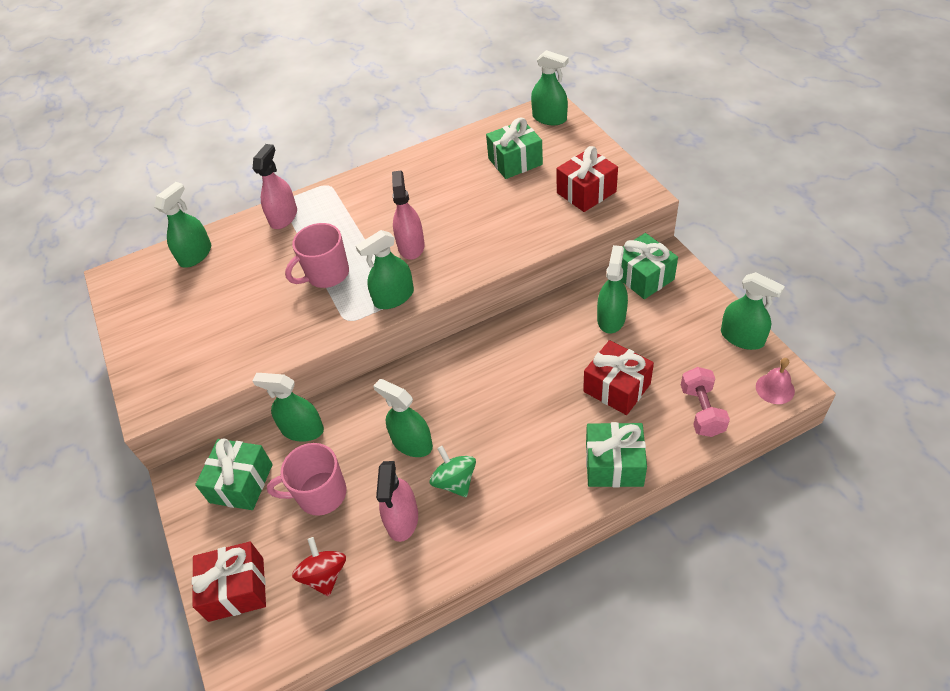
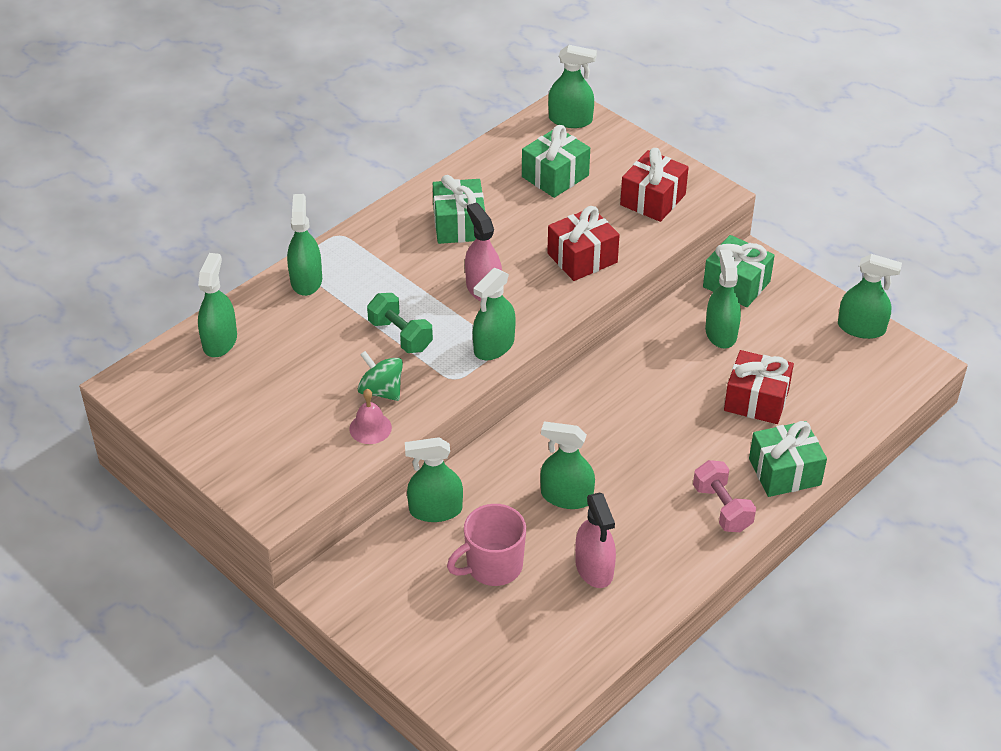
camera: 25 degrees left, 5 degrees down
(236, 589) = (452, 671): red gift -> red gift (582, 258)
(241, 483) = (396, 576): green gift -> green gift (459, 225)
(283, 217) = (306, 280): pink spray bottle -> green spray bottle
(324, 575) = (540, 636): red spinning top -> none
(326, 274) = (400, 335): pink mug -> green dumbbell
(455, 481) = (631, 522): green spinning top -> green spinning top (381, 391)
(702, 411) = (849, 405): pink dumbbell -> pink dumbbell (722, 508)
(775, 388) = (910, 371): pink bell -> pink bell (370, 428)

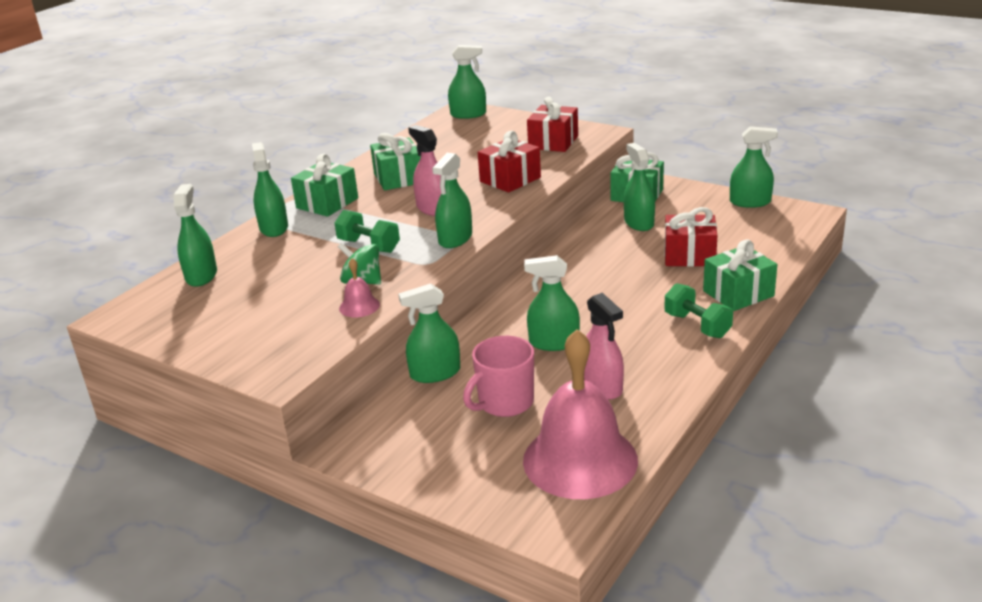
camera: 10 degrees left, 15 degrees down
(542, 655) = (580, 460): none -> pink bell
(555, 176) = (468, 142): green gift -> green gift (327, 203)
(722, 508) = (697, 325): pink dumbbell -> green dumbbell

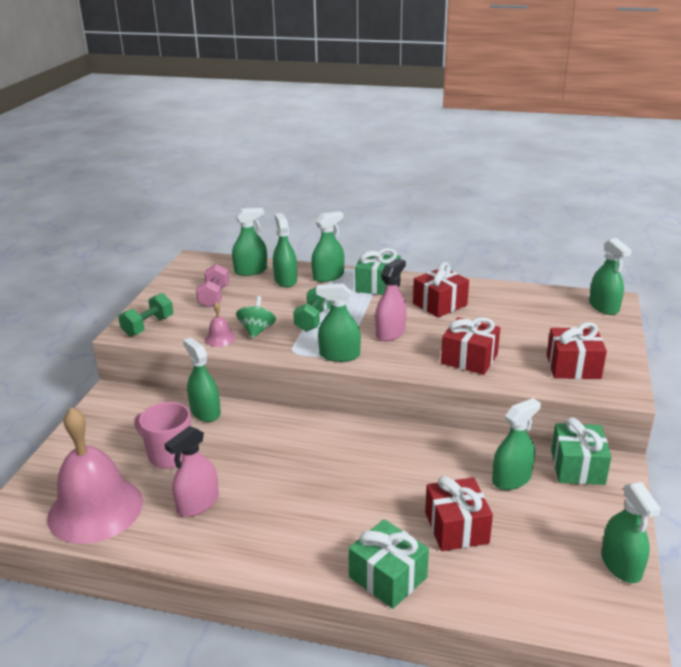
camera: 70 degrees right, 0 degrees up
(247, 305) = (214, 297): none -> pink dumbbell
(398, 178) = (440, 304): green gift -> red gift
(554, 342) = (261, 463): green spray bottle -> green spray bottle (285, 280)
(697, 325) = (313, 552): green dumbbell -> green dumbbell (148, 326)

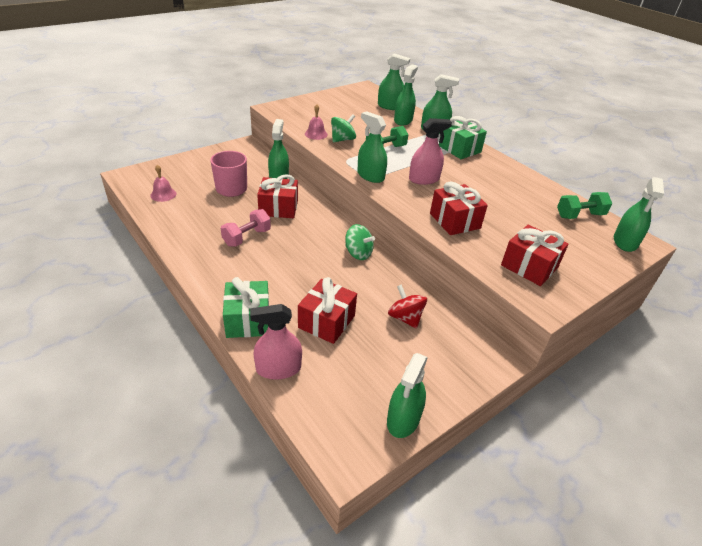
camera: 35 degrees right, 10 degrees up
(95, 509) = (163, 194): pink bell -> pink bell, size x0.41
(148, 326) = (288, 111): green dumbbell -> green dumbbell (579, 215)
(198, 503) = (210, 220): pink spray bottle -> pink spray bottle (278, 369)
(214, 297) = (346, 111): pink dumbbell -> pink dumbbell (247, 237)
(394, 445) = (358, 253): none -> green spinning top
(440, 304) = (487, 179): red gift -> red gift (278, 208)
(511, 479) = (405, 318): green spray bottle -> red spinning top
(577, 467) = (464, 340): green gift -> none

